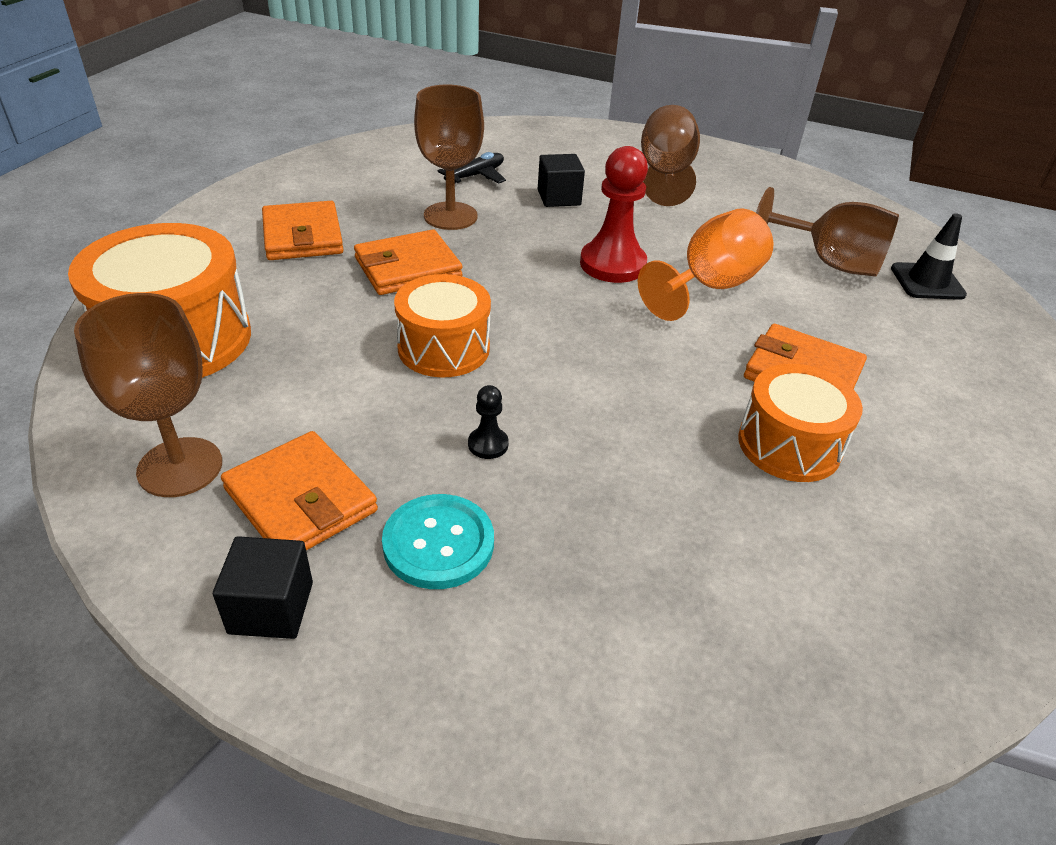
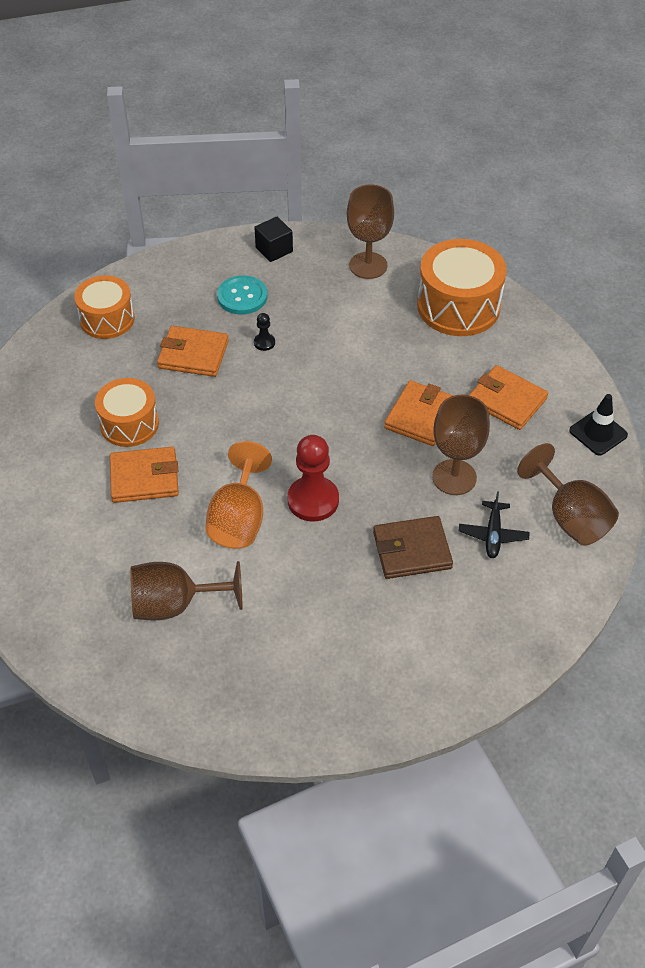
camera: 145 degrees right, 10 degrees up
(300, 500) = (309, 281): orange wallet -> orange wallet (193, 354)
(443, 348) = (338, 377): orange drum -> orange drum (107, 319)
(559, 197) = (412, 550): black cube -> brown wallet
(665, 174) = (367, 646): brown goblet -> brown goblet (570, 517)
(927, 282) = (96, 628): black traffic cone -> black traffic cone (598, 433)

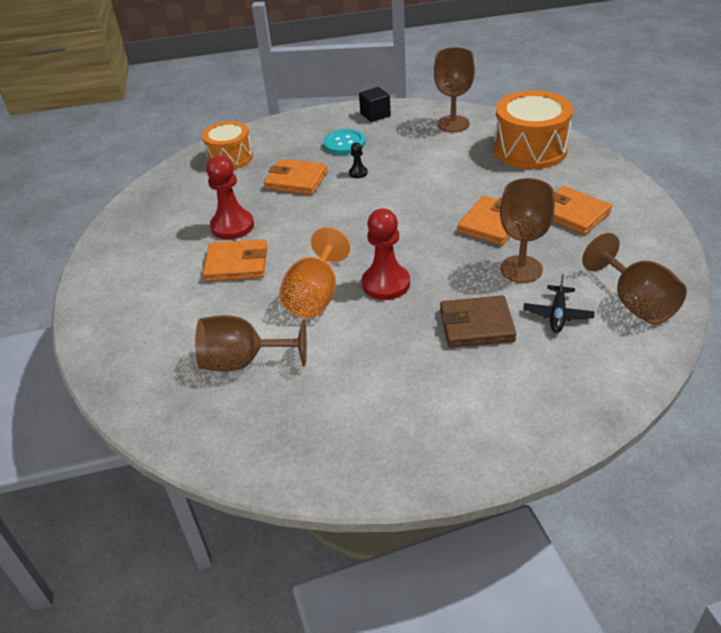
camera: 10 degrees right, 10 degrees down
(129, 424) = (232, 226): orange drum -> red pawn
(598, 433) = (661, 238): black traffic cone -> none

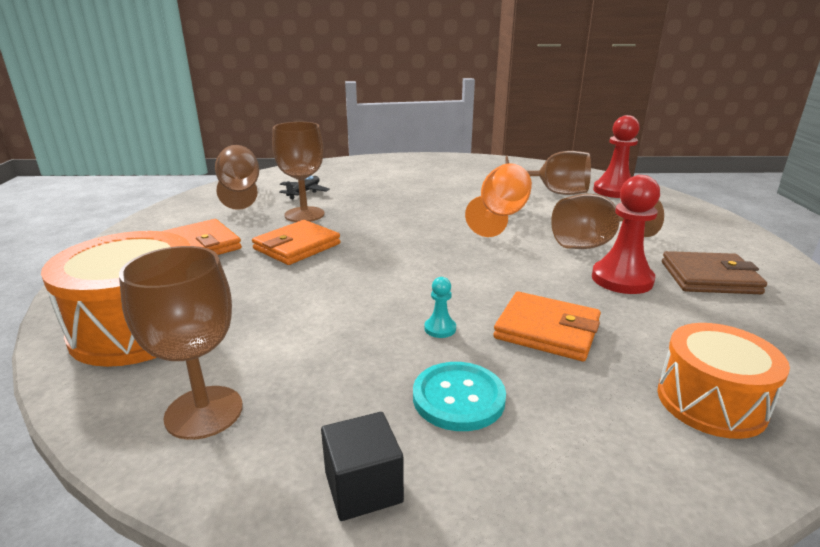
camera: 175 degrees left, 15 degrees down
(237, 264) = (592, 244): orange wallet -> brown goblet
(358, 173) = (440, 328): black pawn -> turquoise pawn
(386, 284) = (433, 217): red pawn -> red pawn (614, 191)
(476, 325) = (369, 193): brown wallet -> brown wallet (709, 278)

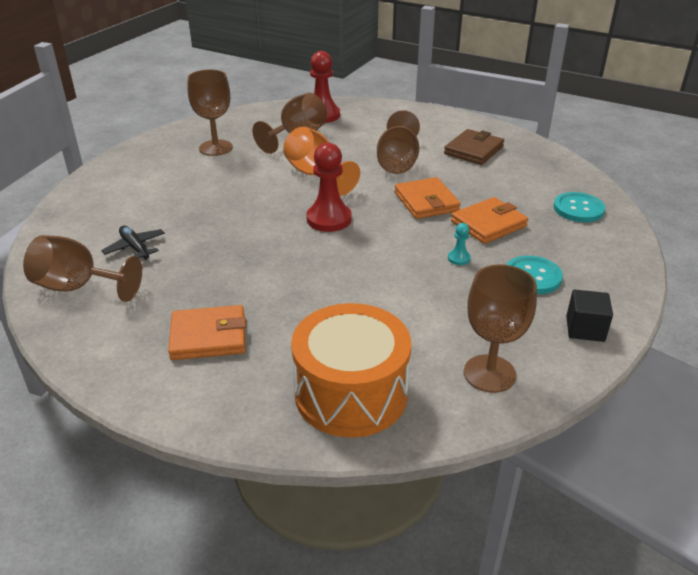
camera: 60 degrees left, 10 degrees up
(297, 246) = (271, 283): orange wallet -> orange wallet (426, 202)
(304, 214) = (199, 262): brown goblet -> brown goblet (216, 148)
(622, 279) = (452, 175): red pawn -> red pawn (329, 219)
(711, 402) = (578, 209): orange drum -> turquoise button

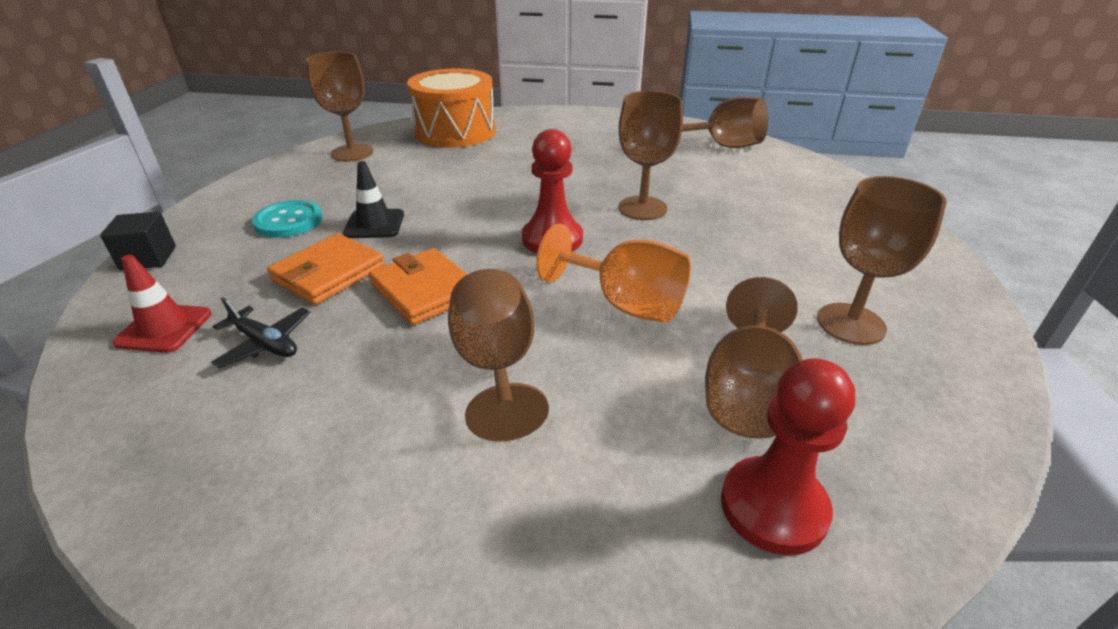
camera: 160 degrees right, 0 degrees up
(135, 248) = (726, 176): black plane -> black plane (265, 343)
(208, 336) = (580, 139): orange wallet -> none
(241, 231) = (642, 208): none -> brown goblet
(459, 258) = (374, 224): turquoise pawn -> black traffic cone
(474, 150) = (330, 451): brown wallet -> none
(578, 209) = (164, 328): turquoise button -> red traffic cone
(585, 329) = (253, 189): black cube -> black cube (148, 258)

